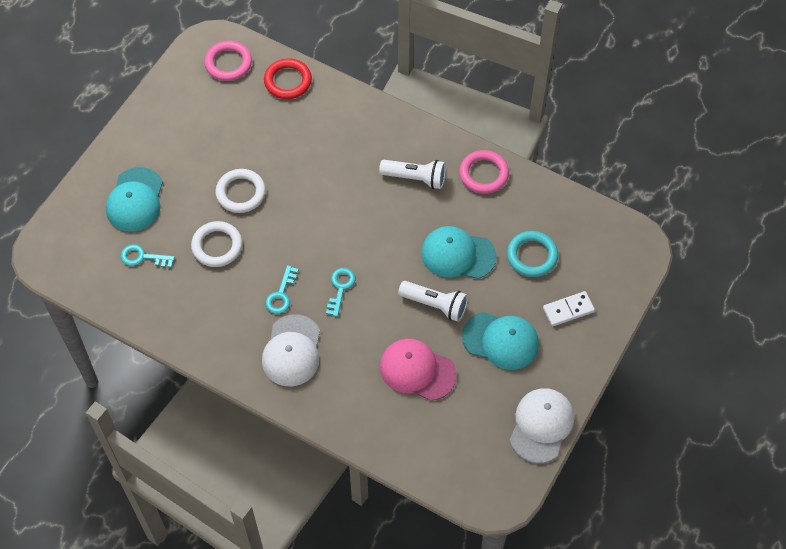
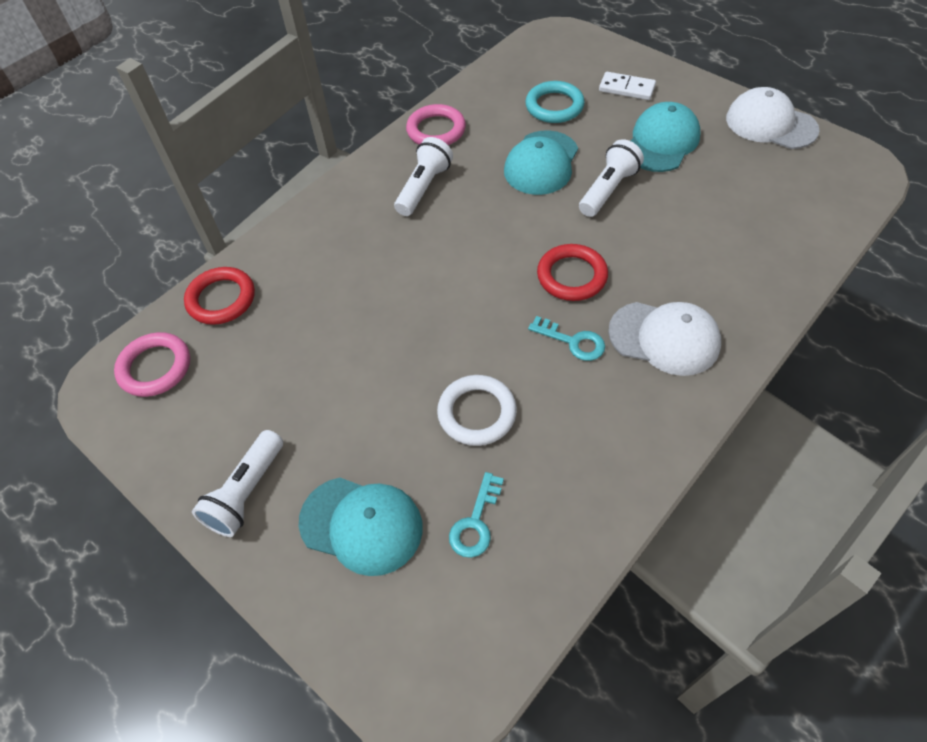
camera: 75 degrees left, 5 degrees down
(149, 138) = (246, 492): none -> white flashlight
(241, 193) = (391, 373): white ring -> none
(340, 288) = (572, 276): turquoise key -> red ring
(417, 370) = (698, 215): pink cap -> none
(568, 310) = (626, 88): white domino -> white domino turned 60 degrees counterclockwise

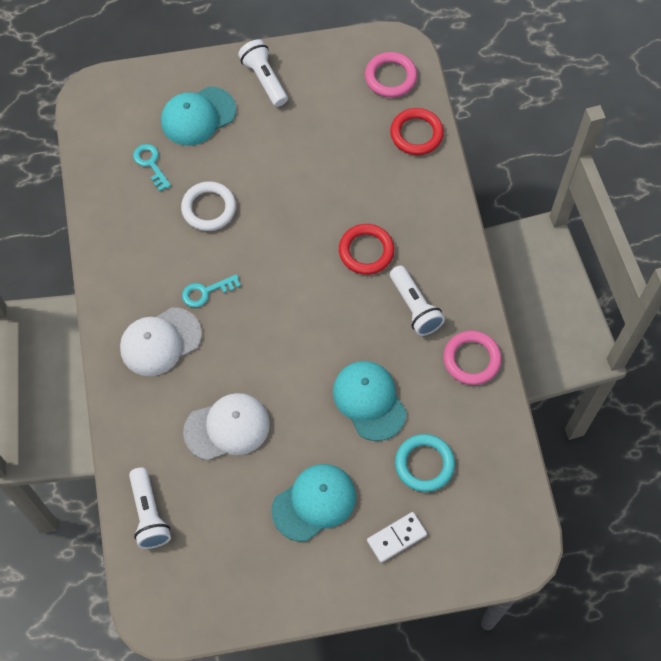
camera: 125 degrees right, 10 degrees up
(572, 276) = (252, 332): red ring -> red ring (366, 251)
(608, 190) = (302, 420): white flashlight -> white flashlight (149, 514)
(661, 142) = (314, 503): turquoise cap -> turquoise cap turned 105 degrees counterclockwise
(770, 124) = (258, 602): white cap -> white cap (227, 428)

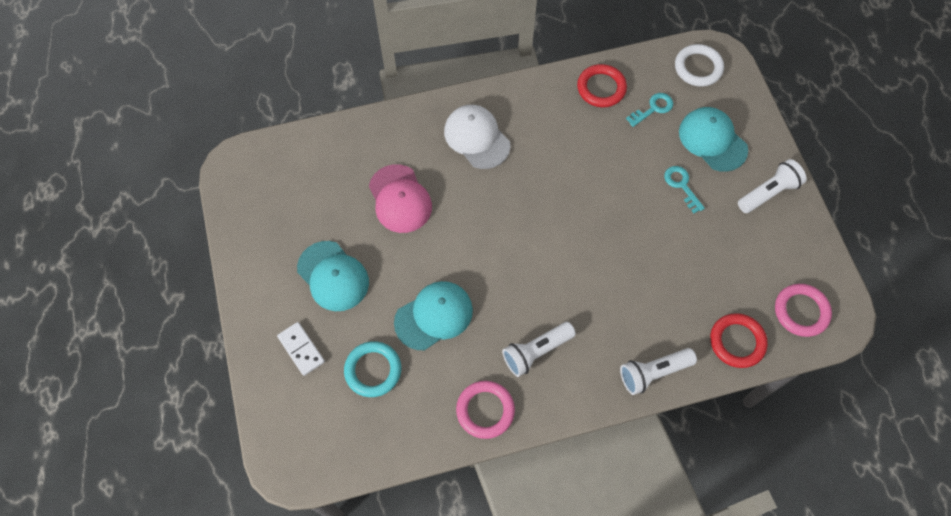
camera: 85 degrees right, 0 degrees up
(149, 514) = (320, 149): white flashlight -> white flashlight (653, 373)
(206, 292) = (529, 168): turquoise key -> turquoise key (682, 186)
(209, 208) = (615, 160): white ring -> white ring (698, 68)
(227, 428) = (400, 199): white cap -> pink cap
(366, 251) = (591, 302): red ring -> red ring (601, 88)

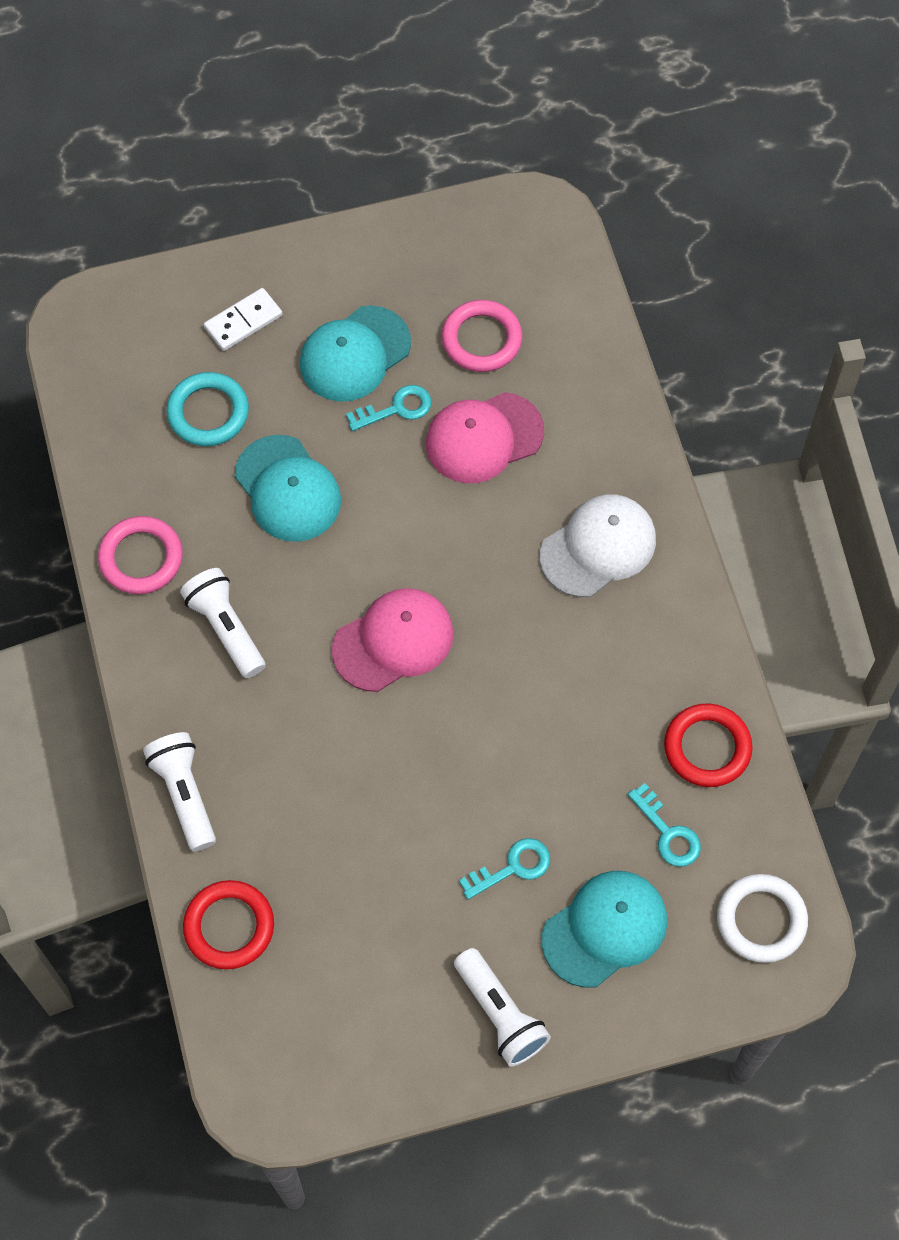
camera: 90 degrees right, 0 degrees up
(376, 250) = (396, 409): none -> turquoise key
(542, 250) = (393, 641): none -> pink cap
(801, 311) = (277, 1037): pink ring -> pink ring (481, 339)

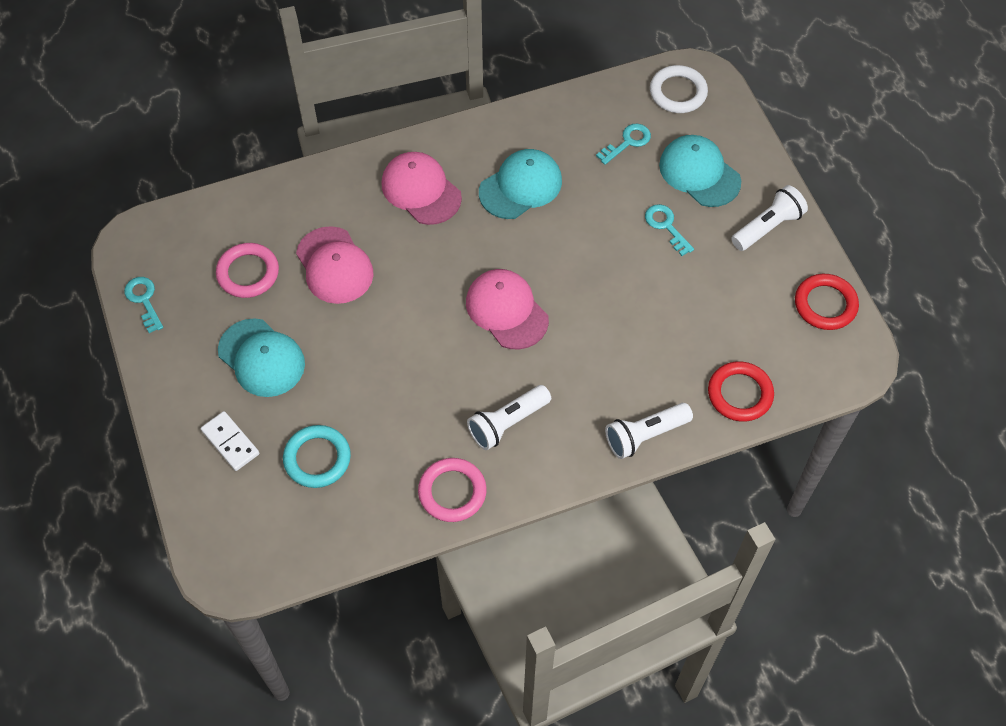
camera: 95 degrees left, 5 degrees down
(287, 489) = (384, 393): turquoise cap -> turquoise cap (520, 186)
(396, 409) = (310, 325): turquoise key -> turquoise key (144, 300)
(598, 547) = (421, 190): white cap -> pink cap
(707, 748) = (565, 123): red ring -> red ring (825, 304)

